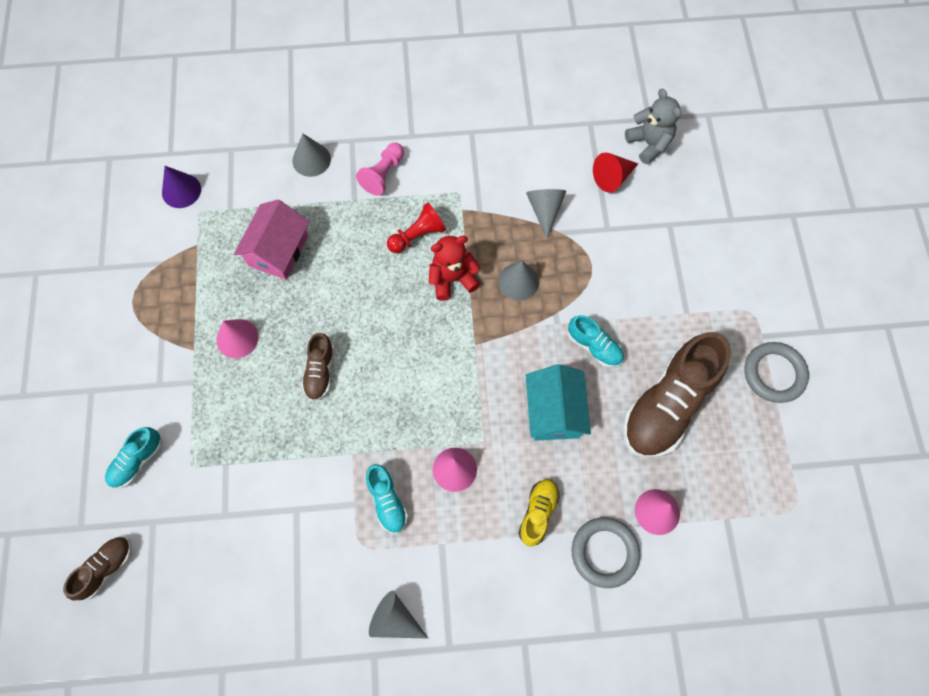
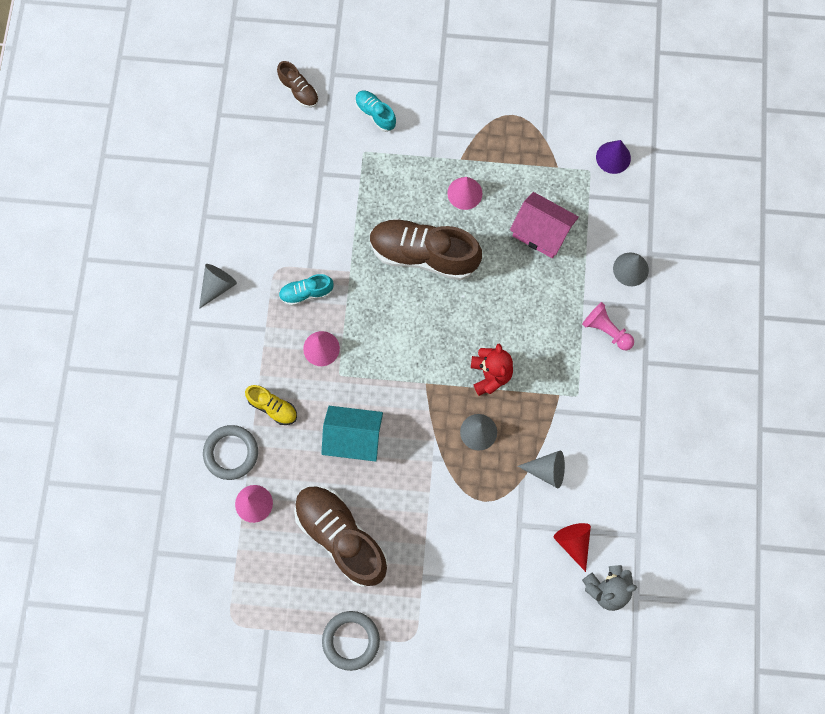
camera: 100 degrees right, 5 degrees up
(320, 372) = (423, 254): brown shoe -> brown shoe, size x2.07
(417, 235) = (538, 351): red pawn -> none
(594, 346) = (405, 485): turquoise shoe -> none

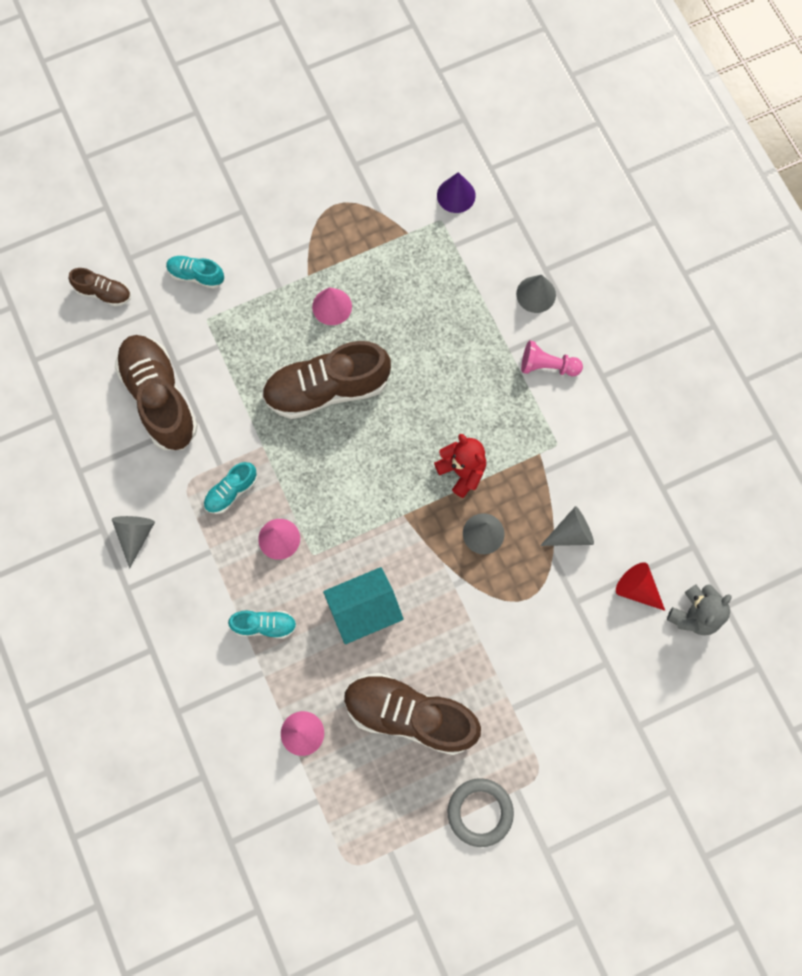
camera: 30 degrees left, 0 degrees up
(231, 453) = (249, 696): grey ring -> none
(273, 407) = (264, 625): yellow shoe -> turquoise shoe
(294, 193) = (160, 398): none -> brown shoe
(541, 232) = (429, 305): pink house -> none

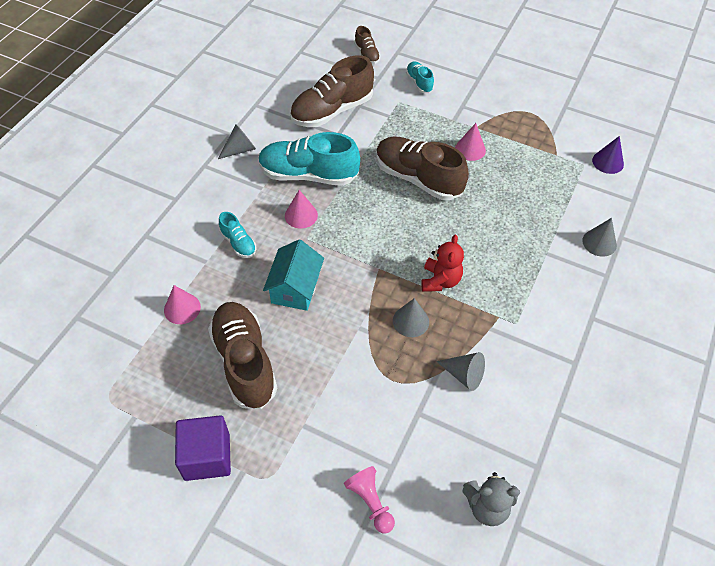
camera: 50 degrees right, 20 degrees down
(160, 398) = (332, 111): brown shoe -> brown shoe turned 150 degrees counterclockwise
(231, 491) = (308, 175): turquoise shoe -> turquoise shoe, size x2.07
(364, 609) = (295, 288): turquoise house -> turquoise house turned 75 degrees clockwise
(480, 812) = (207, 456): grey ring -> purple cube
(547, 366) = (561, 281): pink pawn -> pink pawn (370, 502)
(637, 589) = (467, 449): red cone -> none

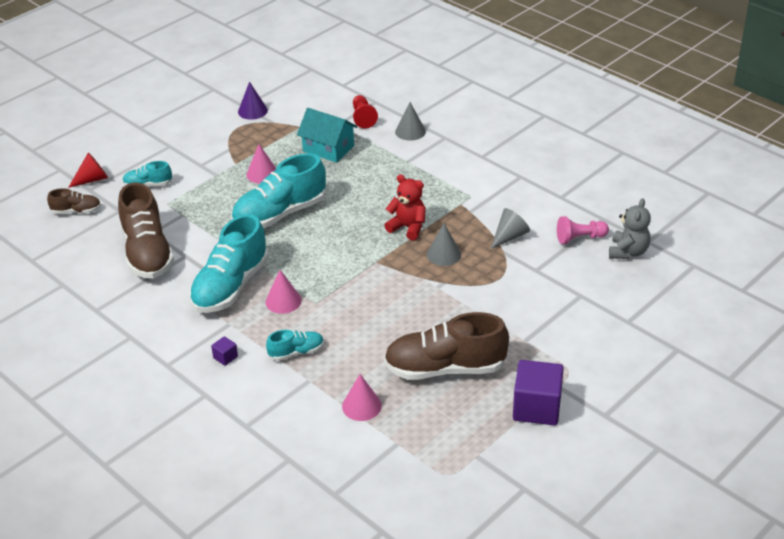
camera: 70 degrees left, 15 degrees down
(221, 198) = (225, 357): none -> purple cube
(240, 149) = (161, 332): grey cone -> none
(295, 288) = (373, 320): turquoise house -> turquoise house (328, 148)
(370, 502) = (608, 313): pink pawn -> pink pawn (580, 238)
(410, 49) = (93, 179): none -> red cone
(418, 179) = (280, 214): brown shoe -> turquoise shoe
(599, 198) = (363, 118): none -> red pawn
(608, 162) = (325, 102): purple cone -> purple cone (252, 111)

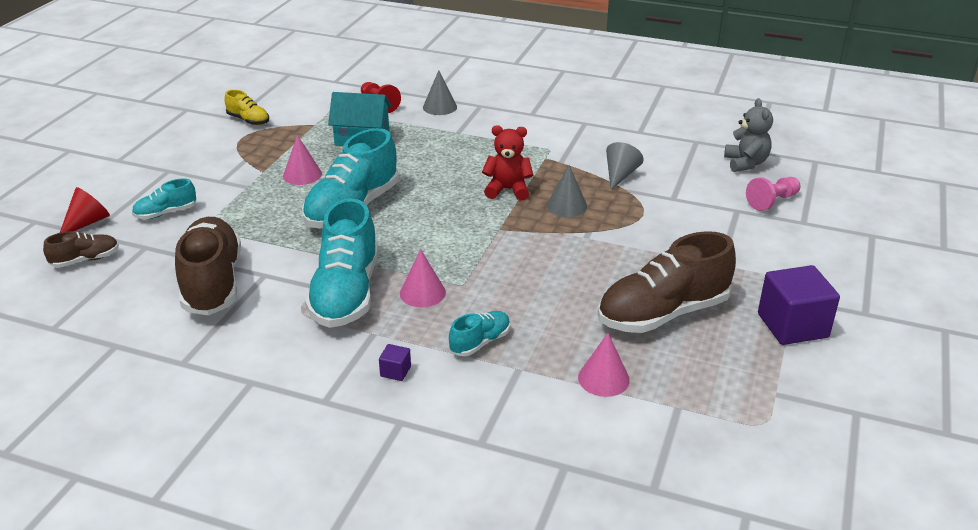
camera: 25 degrees left, 5 degrees down
(147, 253) = (212, 283): brown shoe -> brown shoe turned 150 degrees counterclockwise
(252, 111) = (248, 120): purple cone -> yellow shoe
(580, 238) = (690, 162): pink pawn -> pink pawn (772, 201)

